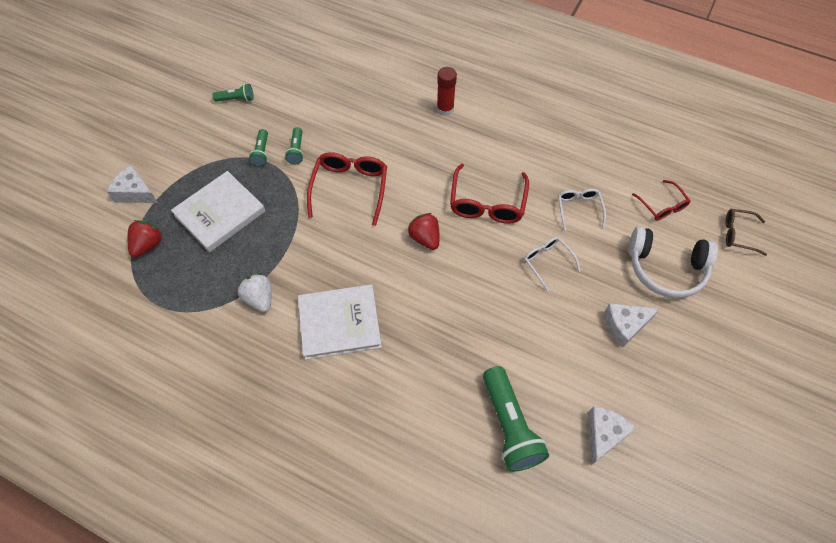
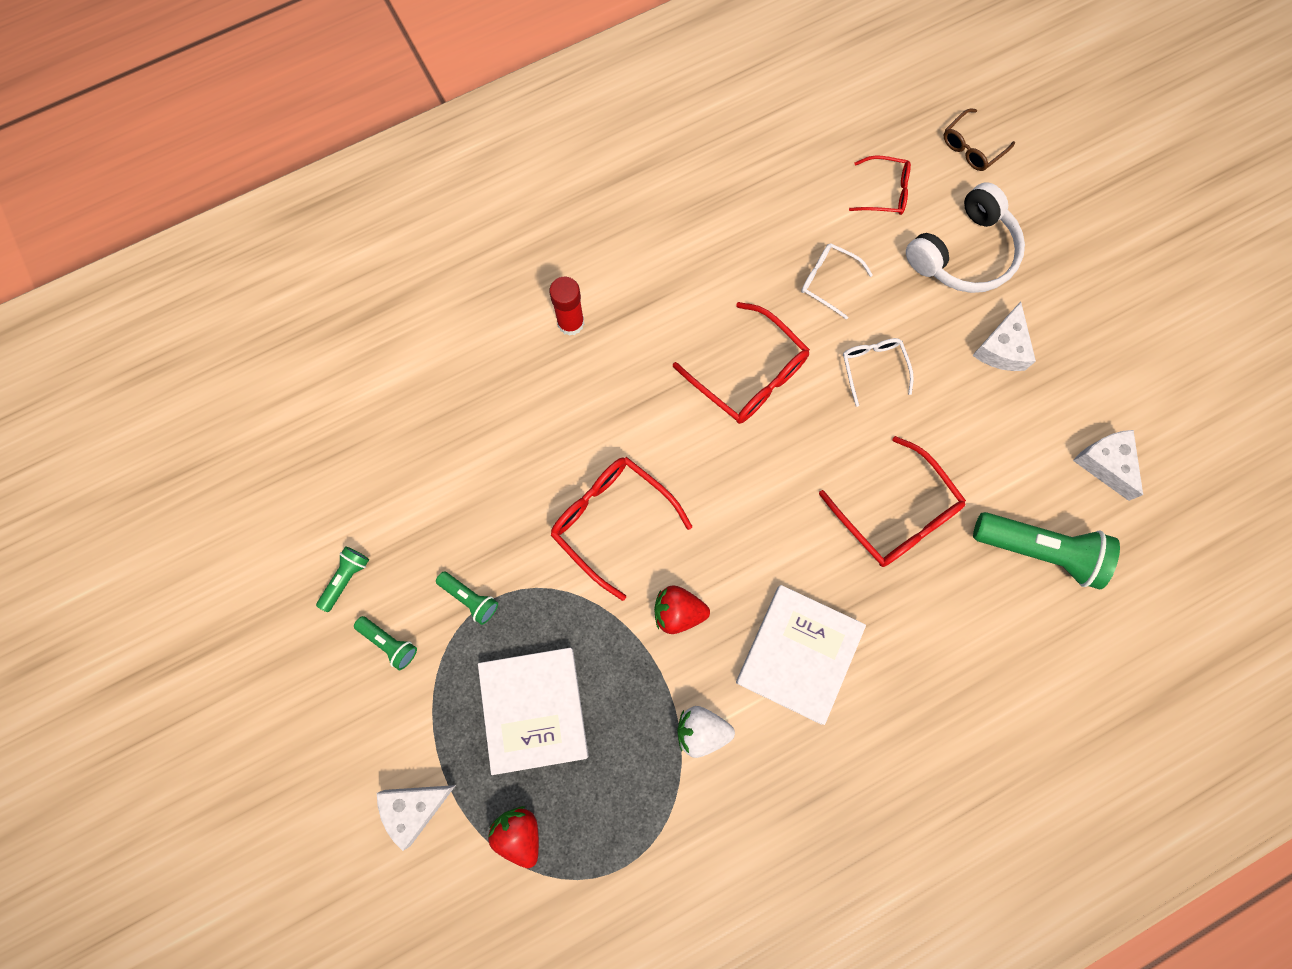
camera: 55 degrees left, 15 degrees up
(296, 151) = (500, 551): green flashlight -> green flashlight (389, 643)
(425, 238) = (749, 480): red strawberry -> red strawberry (678, 612)
(466, 327) = (897, 514): none -> red glasses
(547, 262) = (873, 367): white glasses -> white glasses turned 75 degrees clockwise

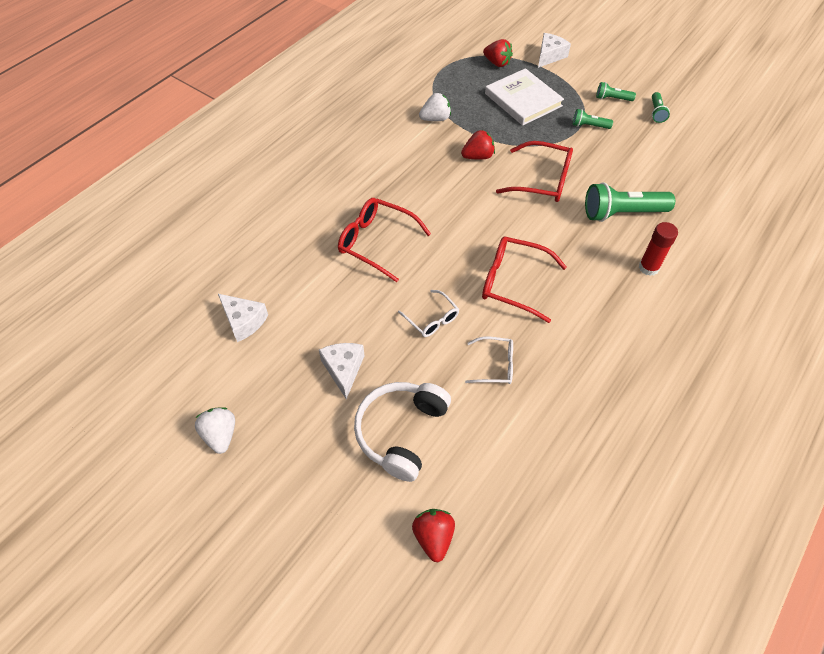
camera: 155 degrees right, 20 degrees down
(799, 654) = (401, 162): white book -> none
(885, 192) = (489, 458): red glasses -> none
(971, 147) = (433, 537): brown glasses -> red strawberry
(1039, 550) = (277, 256): green flashlight -> green flashlight (622, 213)
(1158, 328) = (220, 435): none -> white strawberry

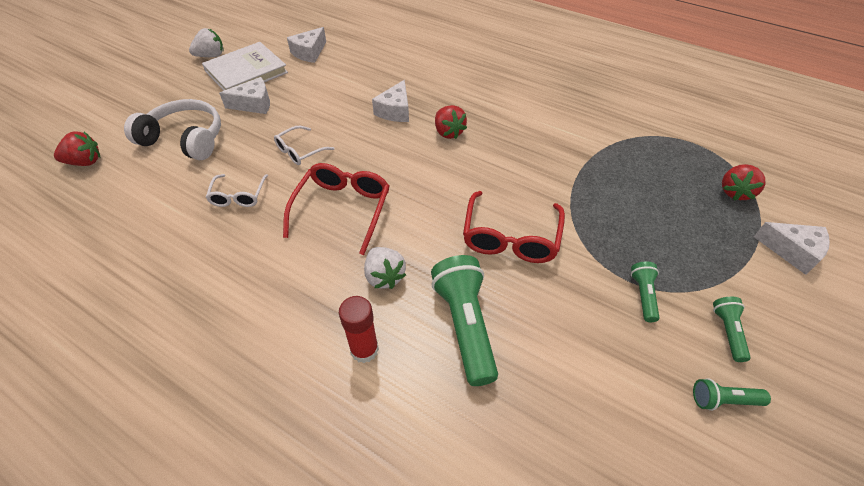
camera: 85 degrees right, 5 degrees down
(376, 242) = (395, 111): red glasses -> white cheese
(435, 119) = (591, 140): white strawberry -> white strawberry (384, 276)
(478, 156) = (537, 177): red strawberry -> red strawberry (448, 132)
(523, 100) = (667, 219): white book -> white book (246, 72)

